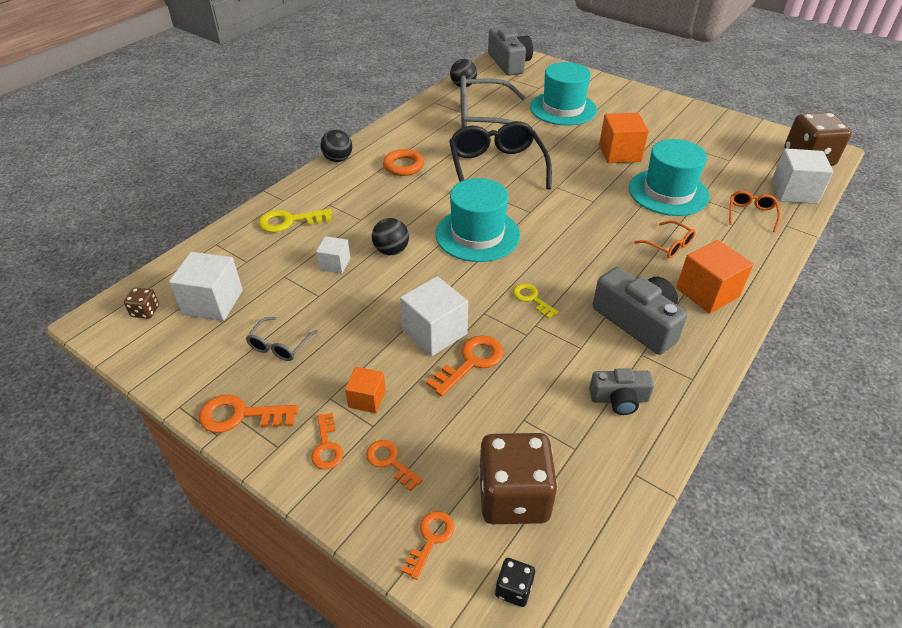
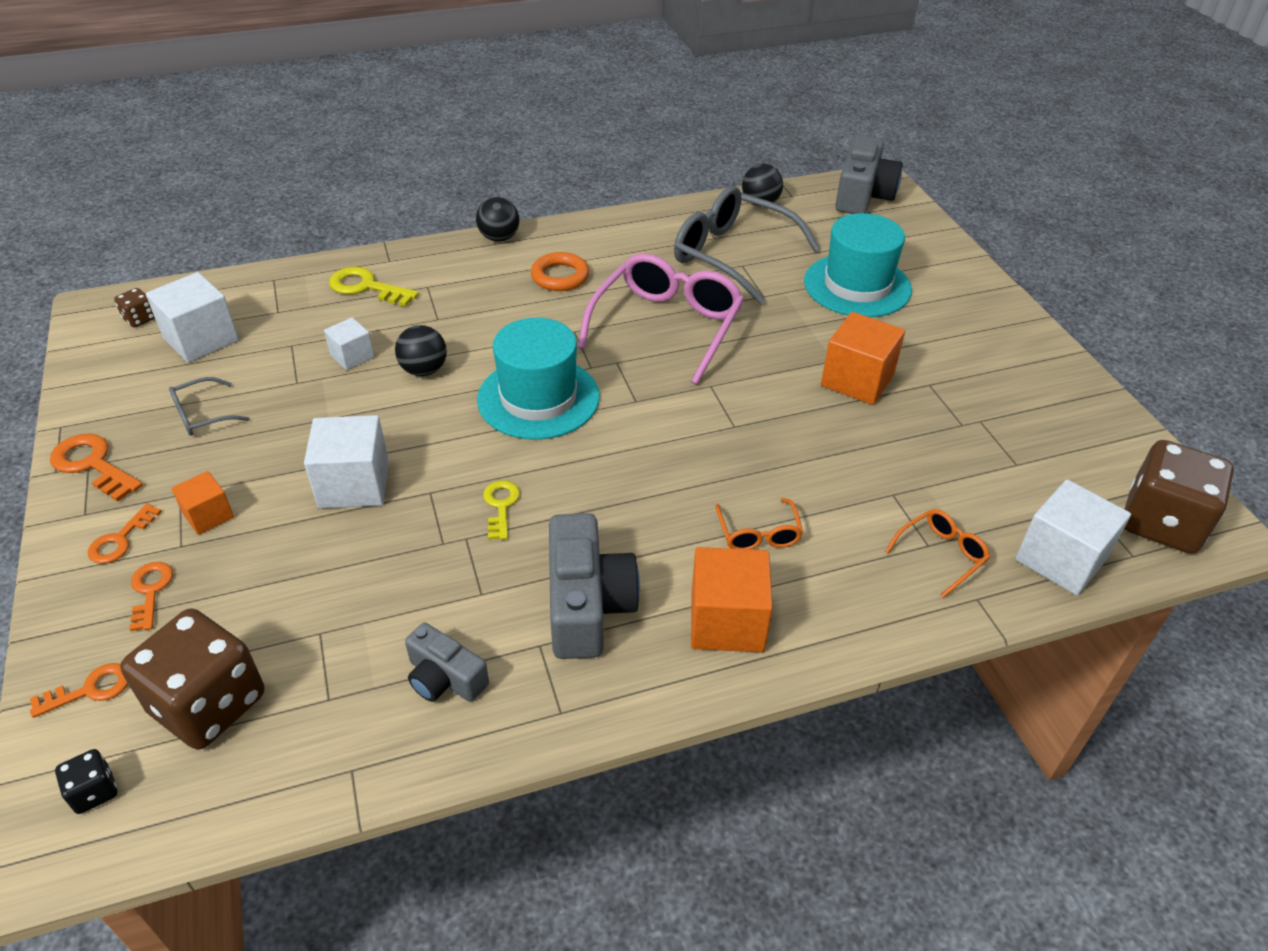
camera: 35 degrees right, 0 degrees up
(471, 362) = (347, 538): orange key -> none
(496, 167) = (667, 326): black glasses -> pink glasses
(668, 192) = (855, 464): turquoise hat -> none

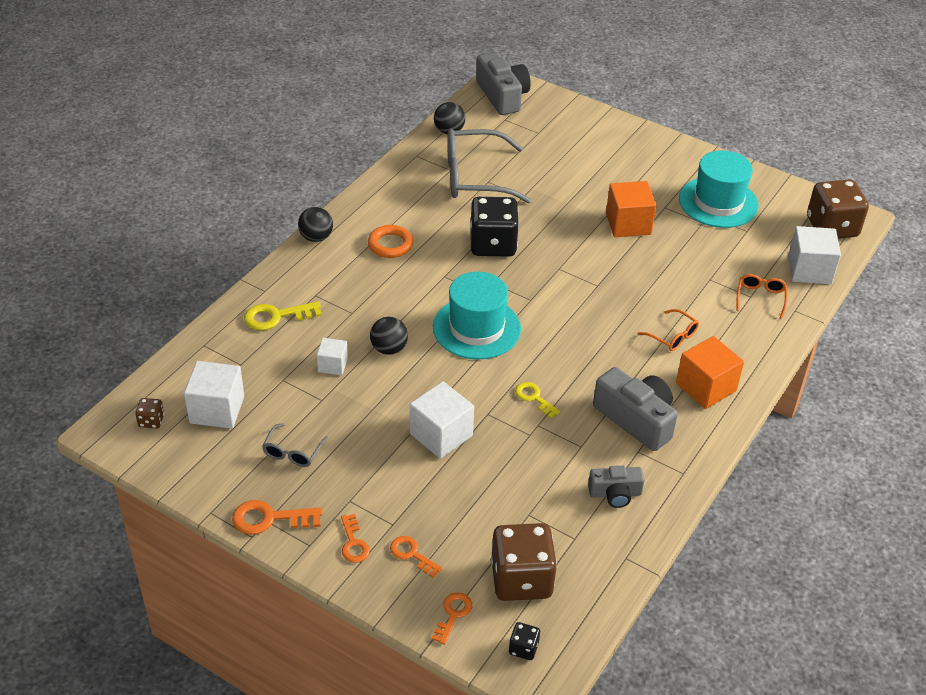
camera: 40 degrees left, 0 degrees up
(208, 515) = (384, 500): orange cube -> none
(667, 326) = (493, 244): pink glasses -> black dice
(857, 285) = (566, 163): turquoise hat -> turquoise hat (718, 202)

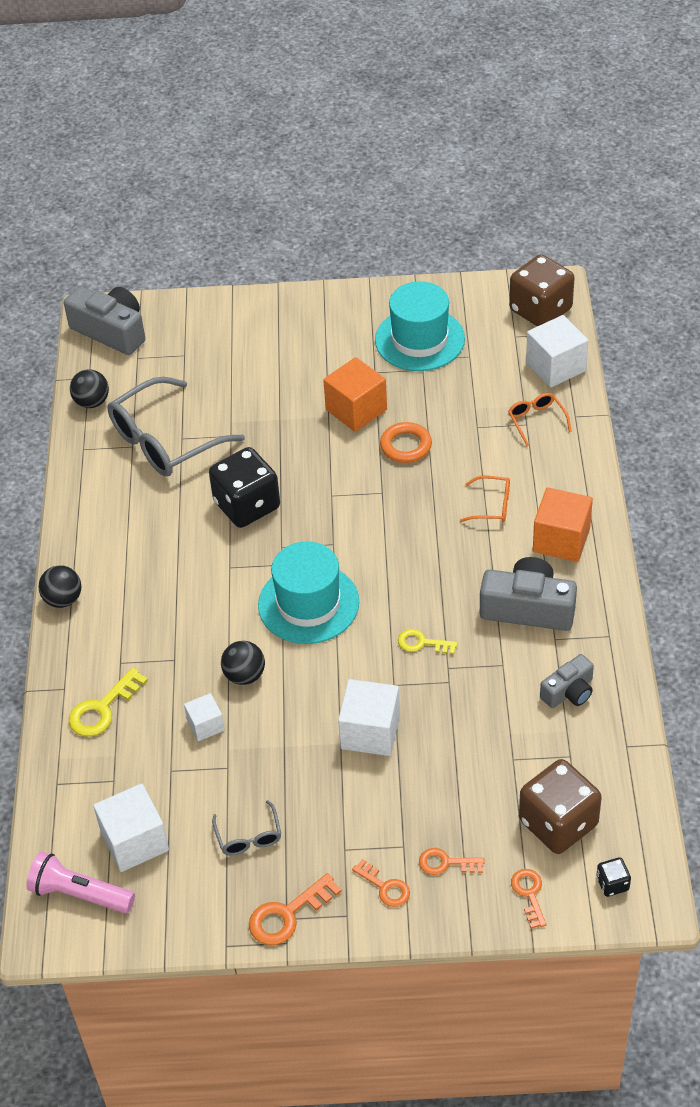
camera: 30 degrees left, 5 degrees up
(151, 421) = (80, 894): brown dice -> pink flashlight
(390, 245) = (146, 564): orange ring -> orange ring (406, 446)

